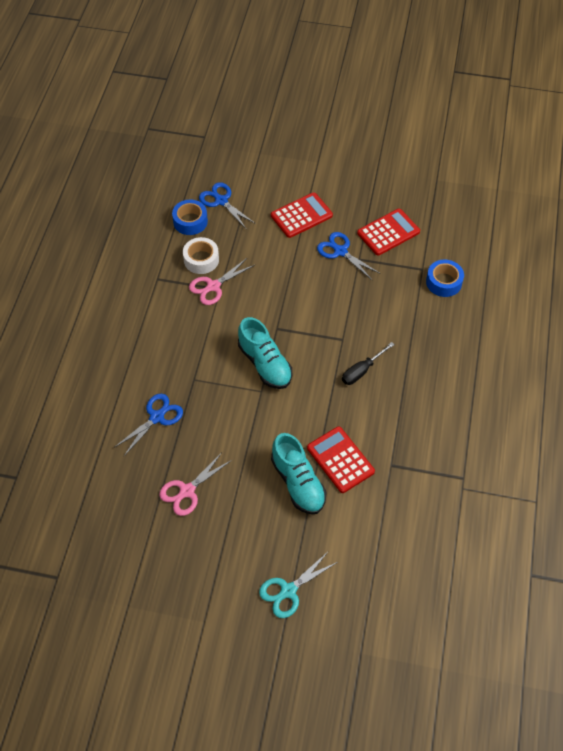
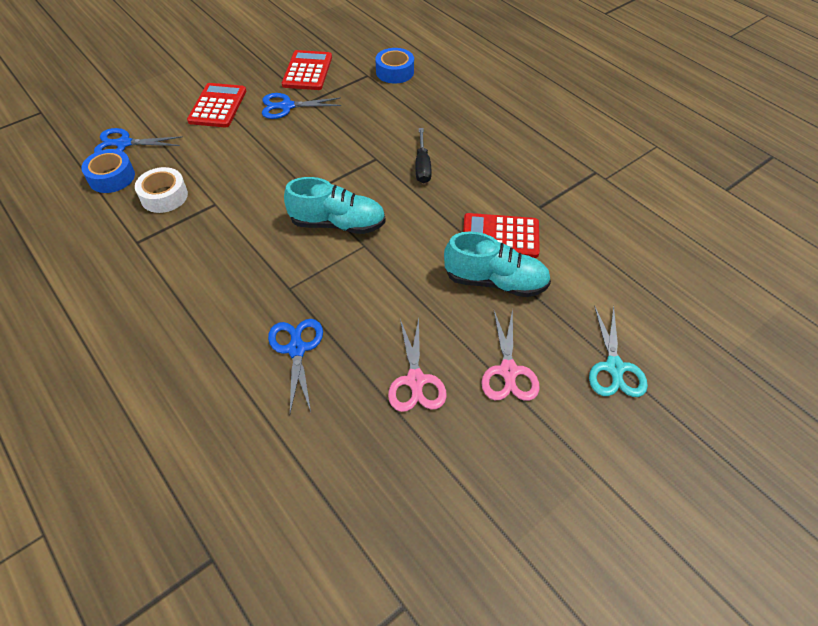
camera: 50 degrees left, 5 degrees down
(213, 286) = (205, 206): pink scissors -> pink scissors (508, 371)

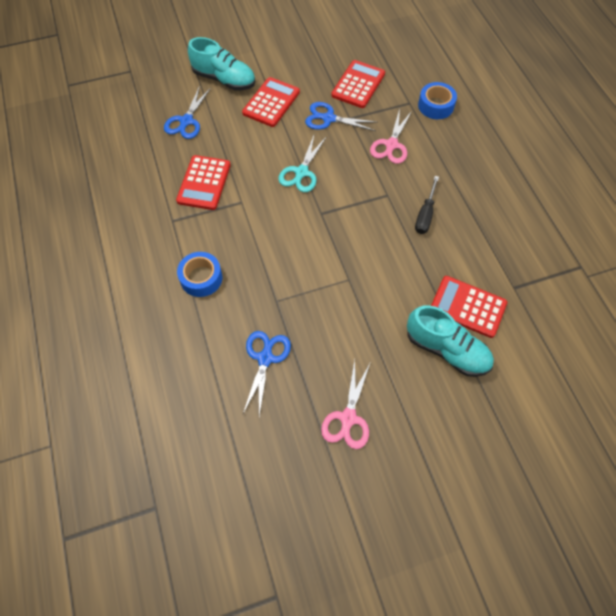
camera: 20 degrees right, 10 degrees up
(112, 177) = (169, 152): blue tape -> blue tape (201, 278)
(124, 143) = (186, 121): blue scissors -> blue scissors turned 90 degrees counterclockwise
(164, 196) = (204, 183): white tape -> red calculator
(337, 224) = (334, 252): turquoise shoe -> turquoise shoe (224, 79)
(508, 371) = (426, 436): pink scissors -> pink scissors (391, 145)
(614, 367) = (517, 464): turquoise scissors -> turquoise scissors (301, 172)

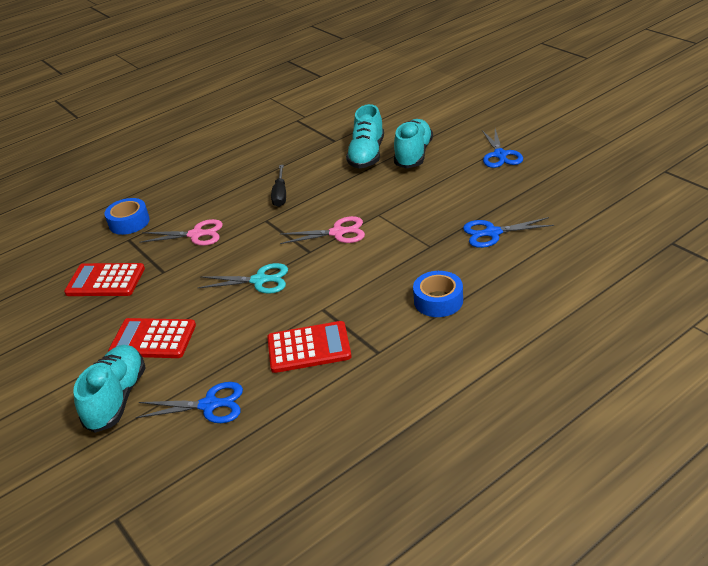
camera: 105 degrees left, 25 degrees down
(329, 118) = (169, 286): blue scissors -> blue scissors (500, 155)
(348, 418) = (508, 179): pink scissors -> pink scissors (337, 232)
(425, 215) = (280, 195): black screwdriver -> black screwdriver turned 90 degrees clockwise
(467, 307) = (367, 155): red calculator -> turquoise shoe

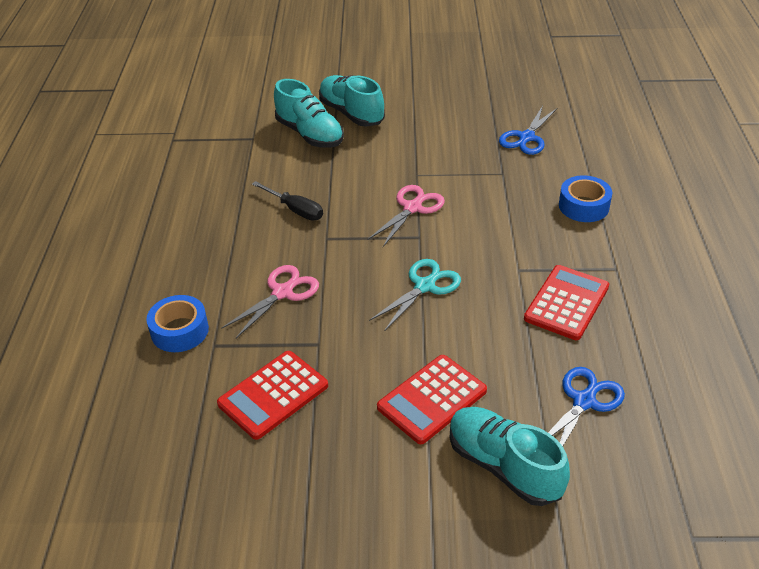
camera: 55 degrees left, 5 degrees up
(500, 155) = (421, 79): blue scissors -> none

